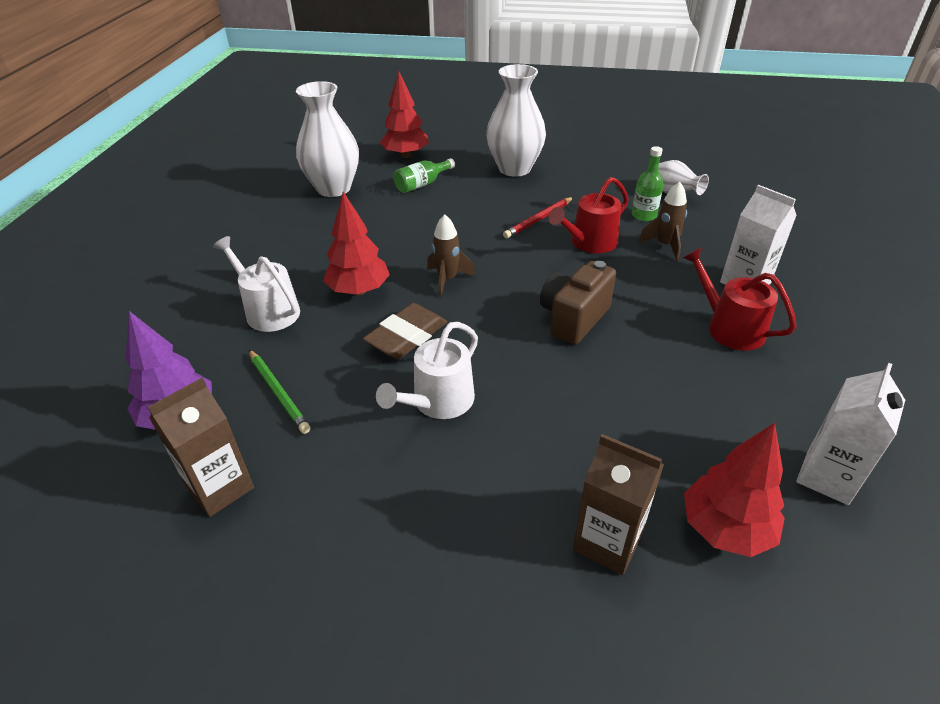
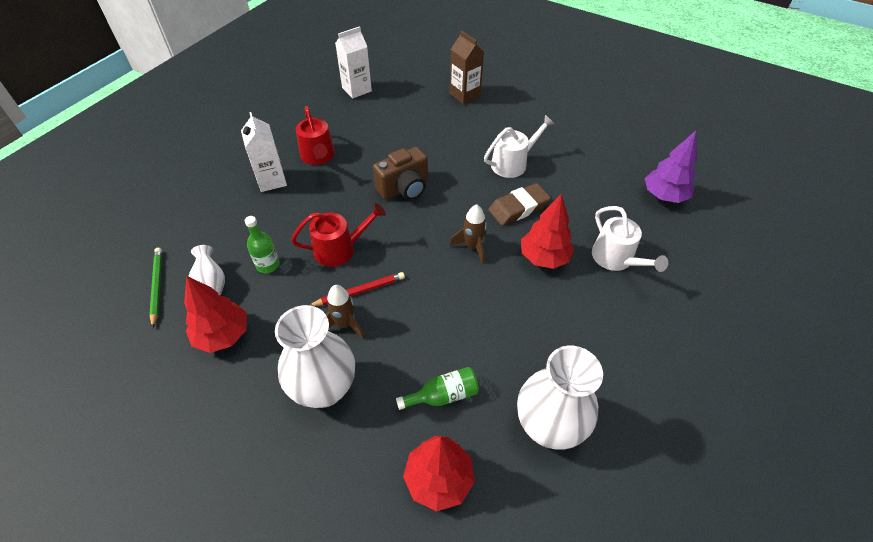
camera: 160 degrees left, 10 degrees up
(220, 488) = (632, 154): brown carton -> none
(278, 392) = (605, 194): green pencil -> green pencil (157, 286)
(665, 245) = (287, 227): brown rocket -> brown rocket (344, 324)
(725, 529) = (415, 87): red tree -> red tree (223, 335)

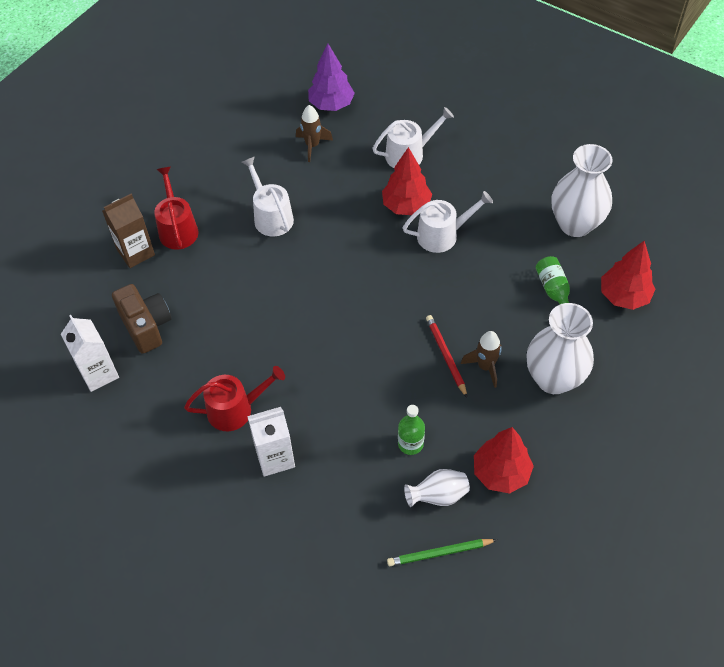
camera: 85 degrees left, 5 degrees up
(339, 249) = (390, 376): red watering can -> red watering can (177, 229)
(404, 189) = (302, 318): brown camera -> brown camera (146, 326)
(472, 247) = (391, 260): brown rocket -> brown rocket (312, 146)
(510, 288) = (442, 235): none -> white watering can
(518, 208) = (339, 218): brown eraser -> none

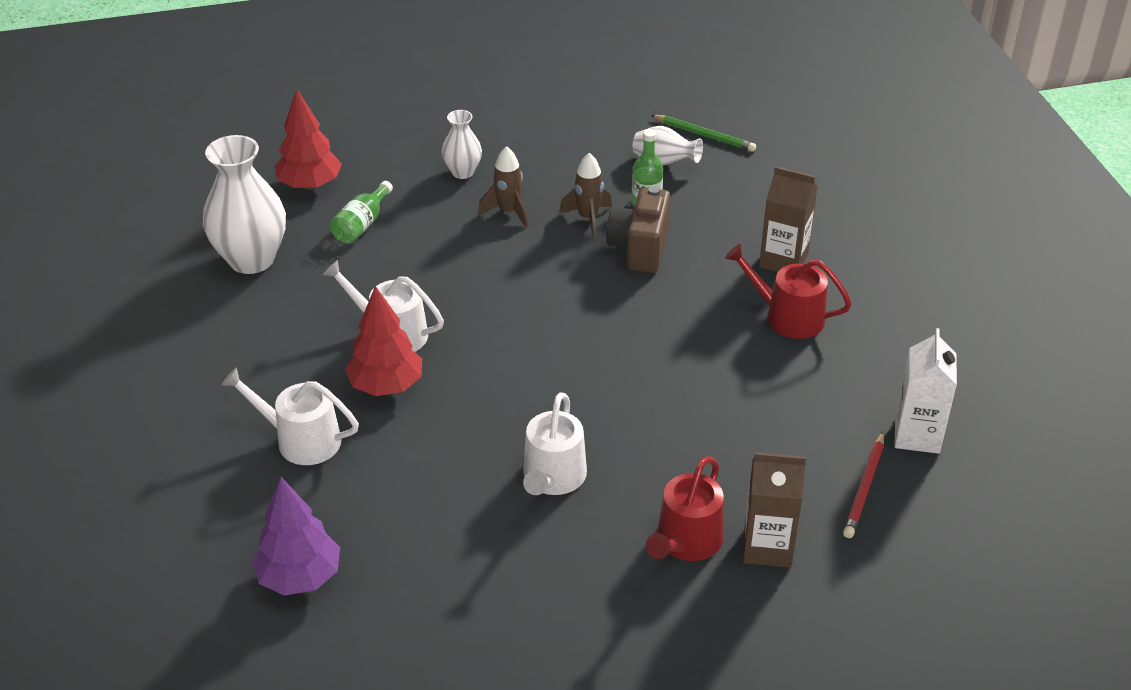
camera: 140 degrees left, 15 degrees down
(146, 326) = (822, 449): brown camera -> brown camera (639, 248)
(275, 458) = (783, 261): white carton -> brown carton
(312, 146) = (397, 534): brown rocket -> brown rocket (588, 218)
(446, 356) = (532, 239): red pencil -> red pencil (864, 488)
(500, 473) = (594, 147): red tree -> none
(553, 378) = (462, 172): white vase -> white vase, size x0.53

